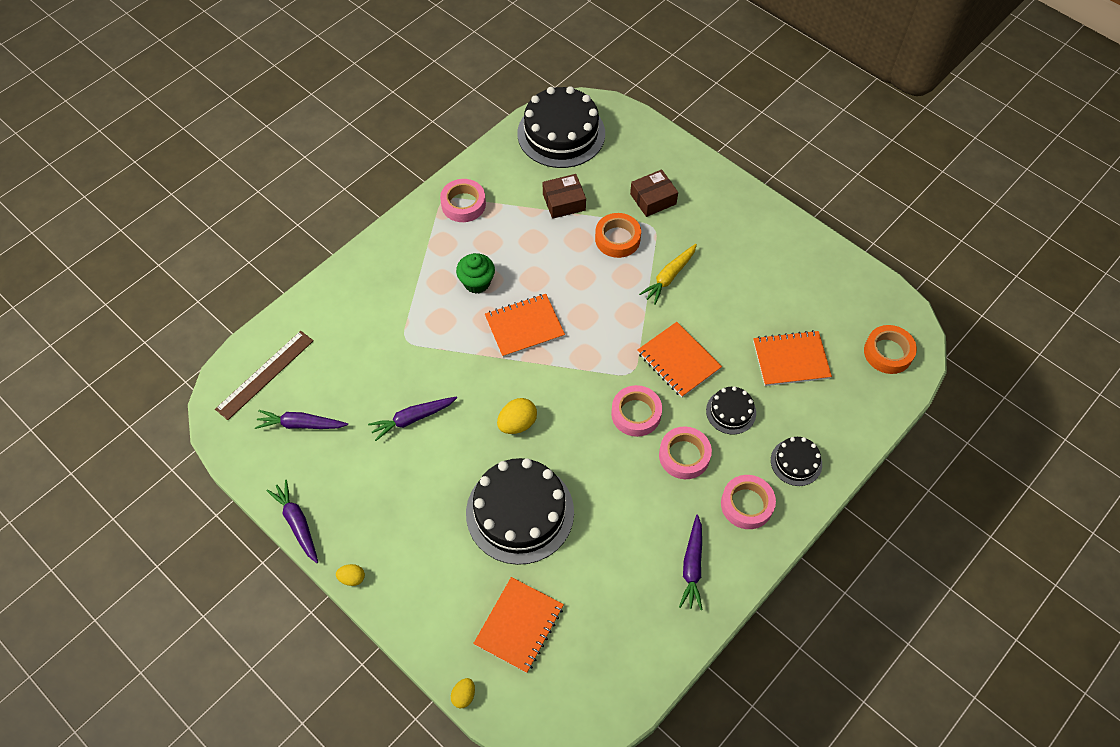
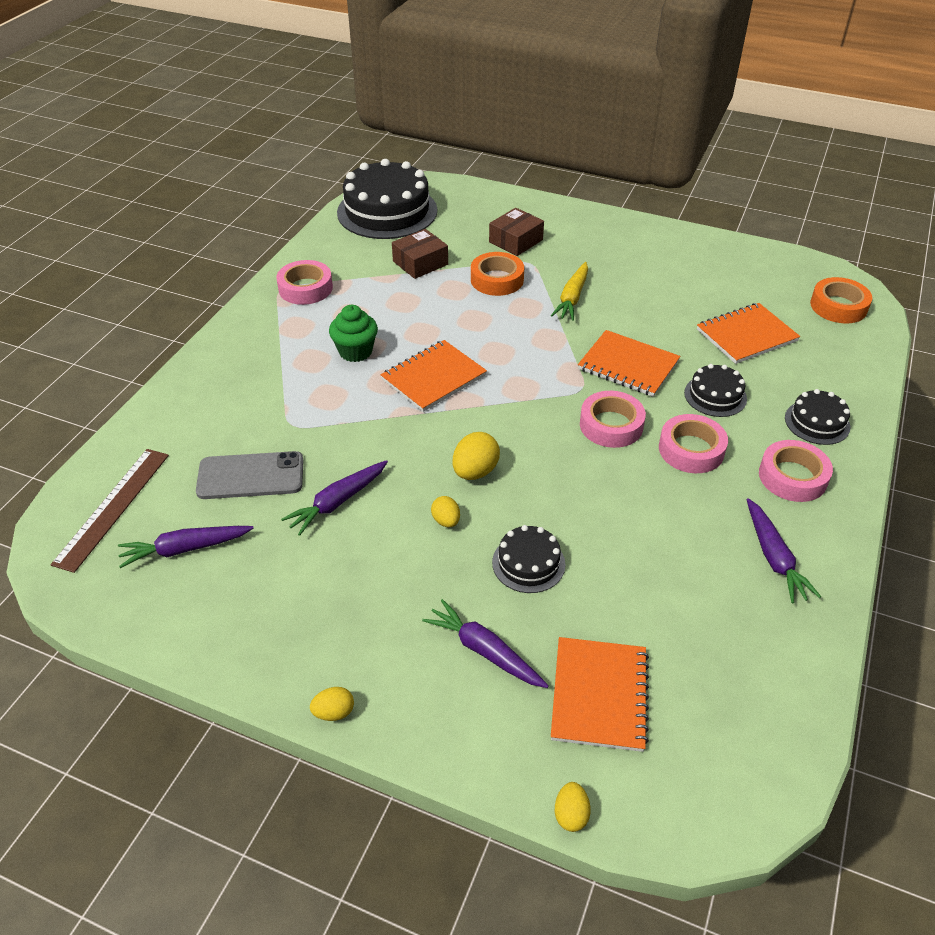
camera: 20 degrees left, 15 degrees down
(297, 523) = (223, 667): purple carrot -> purple carrot (484, 651)
(362, 377) = (251, 476): none -> grey phone
(479, 459) = (446, 521): none -> yellow egg
(520, 512) = (528, 563): black cake -> black cake, size x0.49

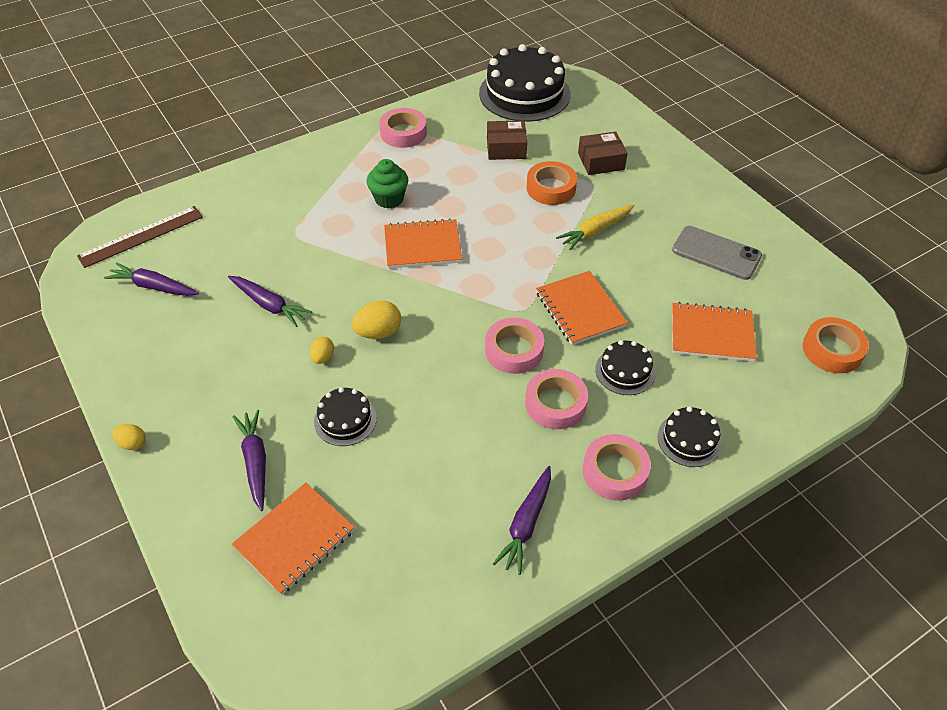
camera: 35 degrees right, 5 degrees up
(251, 476) = (236, 257): grey phone -> grey phone (716, 253)
(337, 502) = (269, 305): purple carrot -> purple carrot turned 135 degrees counterclockwise
(571, 814) = (197, 602): yellow egg -> none

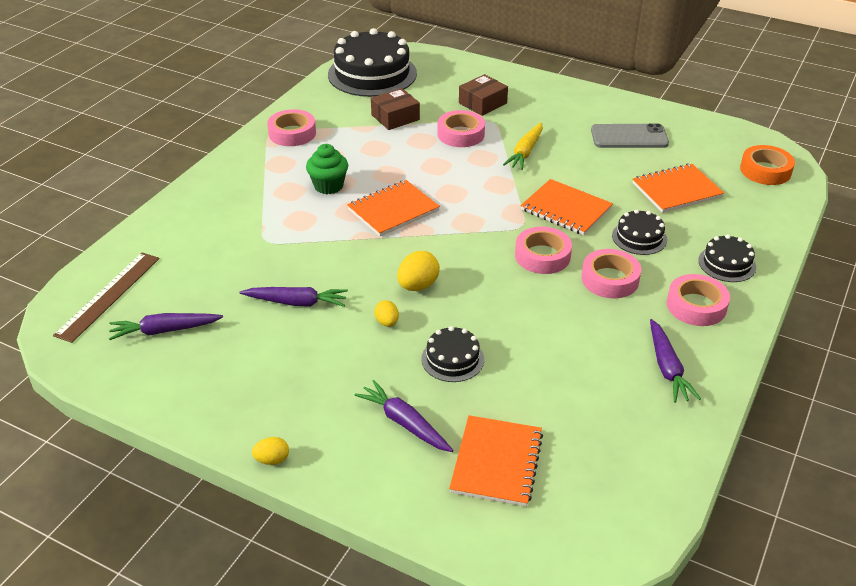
camera: 30 degrees left, 10 degrees down
(551, 188) = (461, 134): orange tape -> pink tape

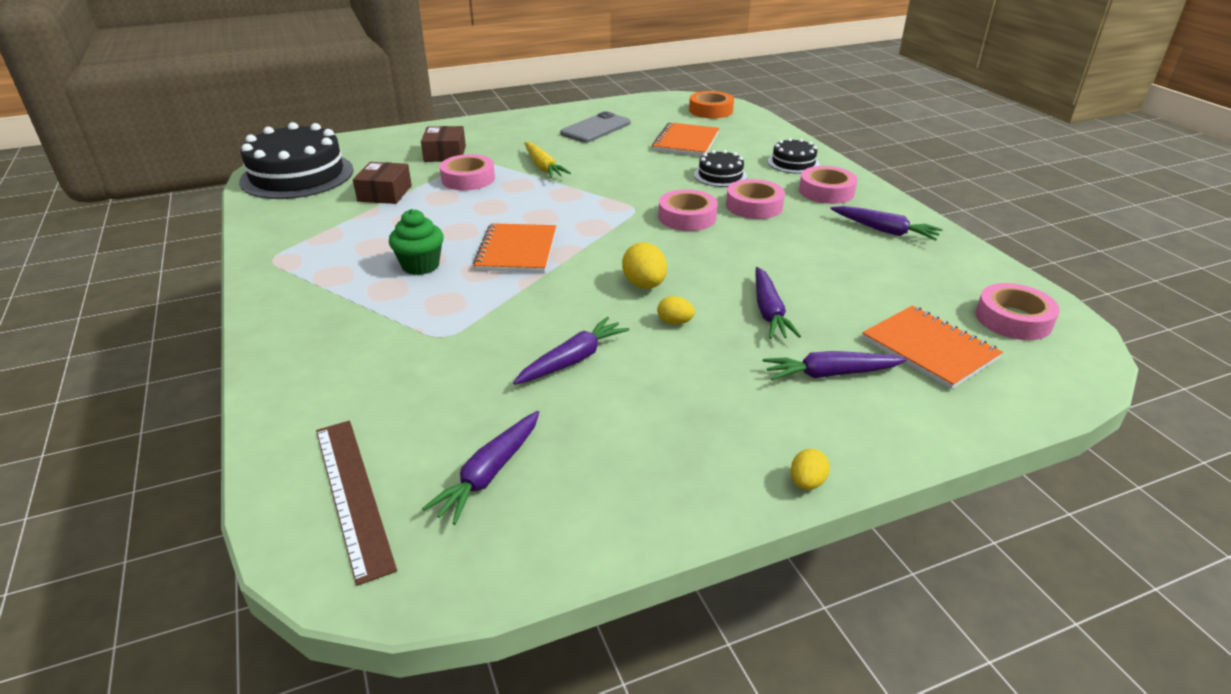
camera: 50 degrees left, 5 degrees down
(292, 133) = (298, 248): pink tape -> pink tape (1013, 319)
(452, 359) = (769, 312): black cake -> purple carrot
(566, 209) = (643, 184): orange notebook -> none

